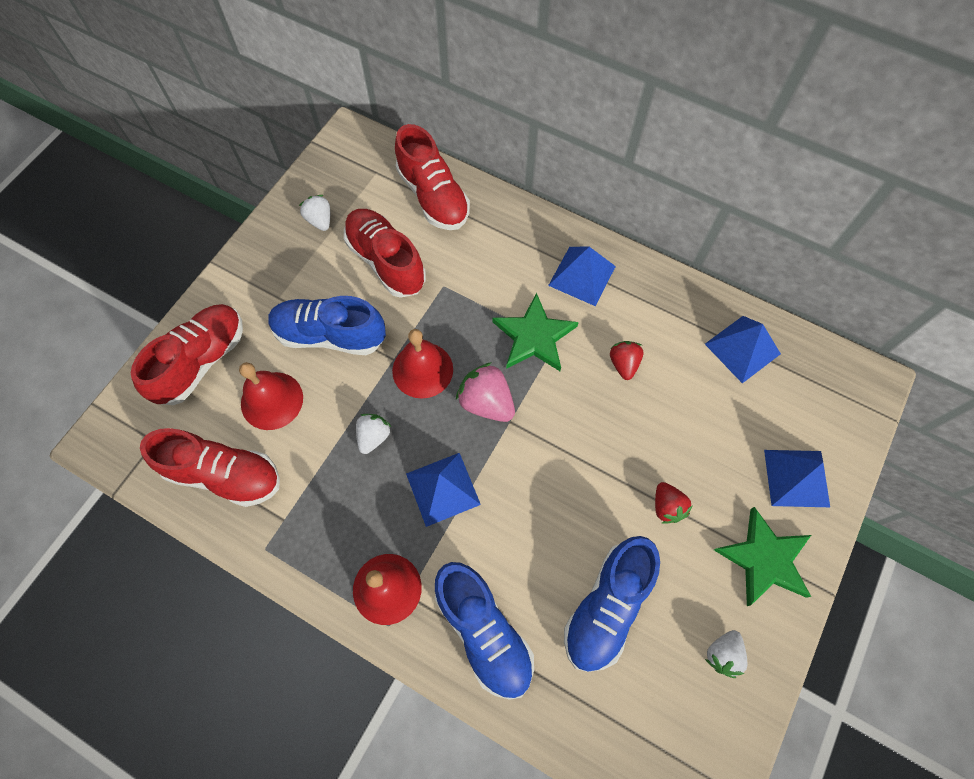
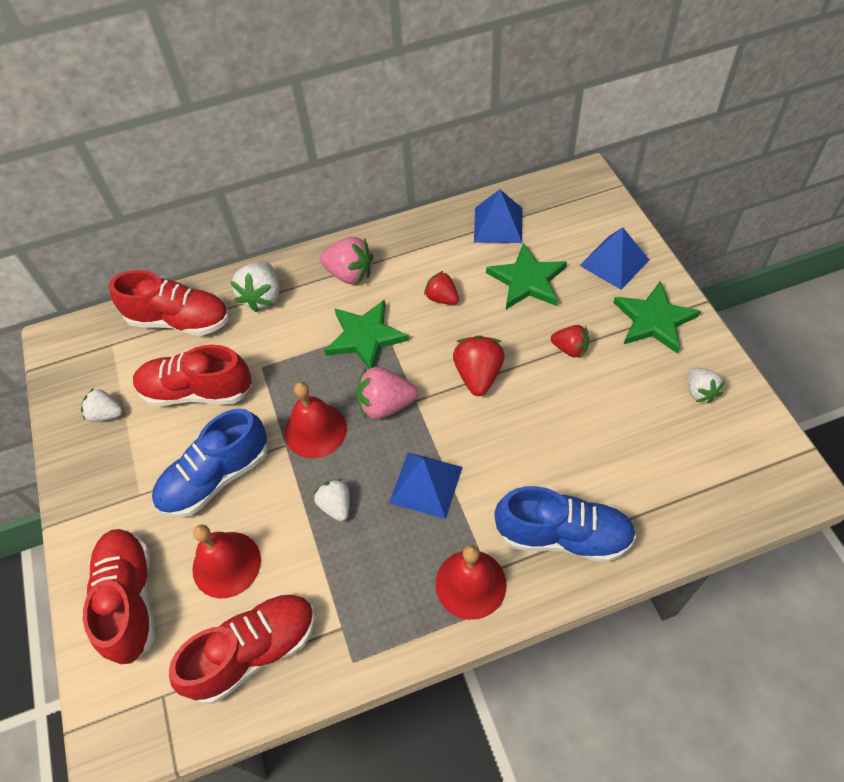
camera: 45 degrees left, 10 degrees down
(503, 233) = (262, 297): none -> white strawberry
(574, 451) = (478, 375): none -> red strawberry
(582, 275) = (349, 274): blue pyramid -> pink strawberry
(607, 607) = (610, 438): blue shoe -> none
(705, 418) = (527, 280): none -> green star

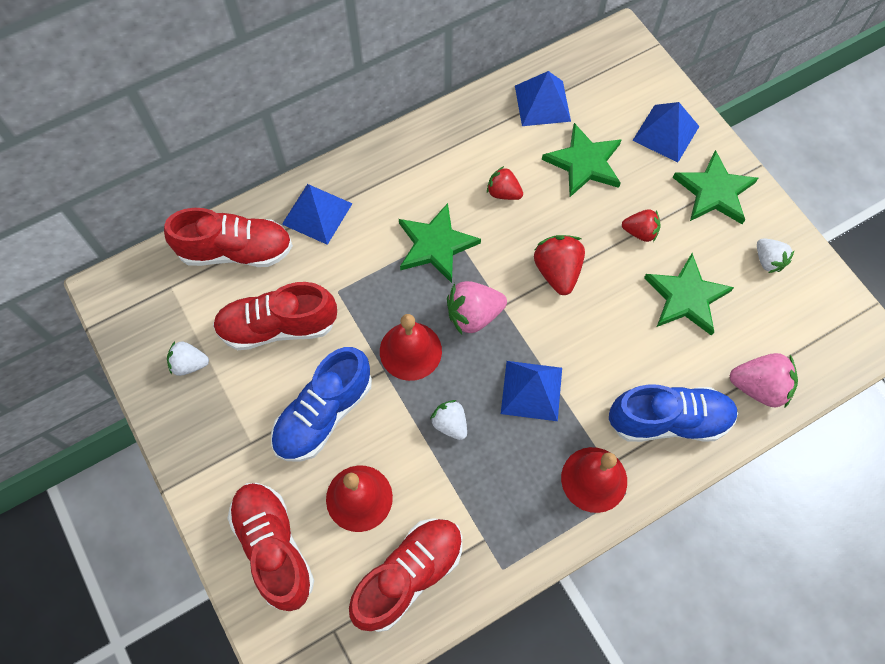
camera: 15 degrees left, 10 degrees up
(262, 297) = (317, 213): white strawberry -> blue pyramid
(349, 274) = (402, 176): pink strawberry -> pink strawberry (759, 387)
(606, 416) = (686, 297): none -> green star

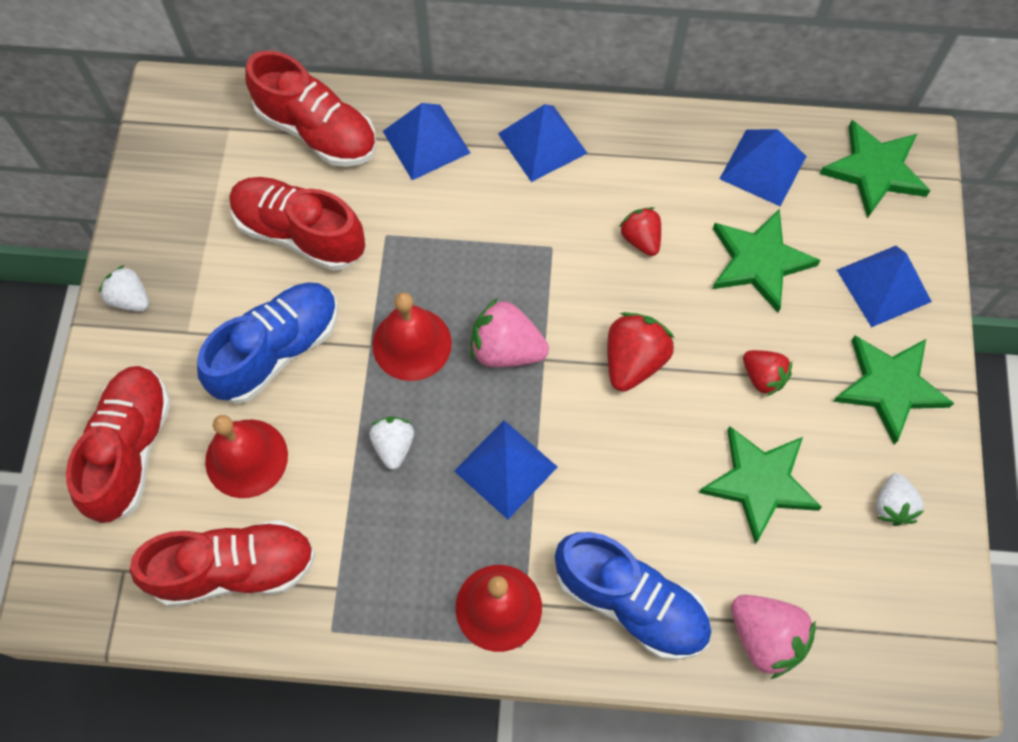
camera: 35 degrees right, 0 degrees up
(189, 364) = (188, 216): white strawberry -> white strawberry (130, 299)
(324, 414) = (277, 350): blue shoe -> blue shoe turned 150 degrees clockwise
(394, 169) = (542, 143): none -> blue pyramid
(436, 245) = (524, 250): green star -> green star (875, 170)

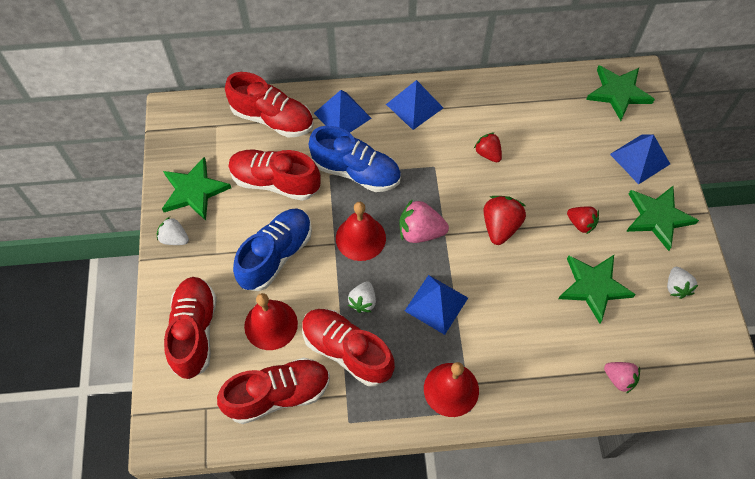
camera: 10 degrees left, 5 degrees down
(352, 519) = (347, 351): none -> red shoe
(393, 446) = (363, 302): white strawberry -> white strawberry turned 150 degrees counterclockwise
(630, 602) = (532, 372): blue shoe -> blue shoe (356, 172)
(759, 261) = (562, 156): green star -> green star (194, 191)
(763, 167) = (551, 101): blue pyramid -> none
(765, 637) = (619, 379): pink strawberry -> pink strawberry, size x0.65

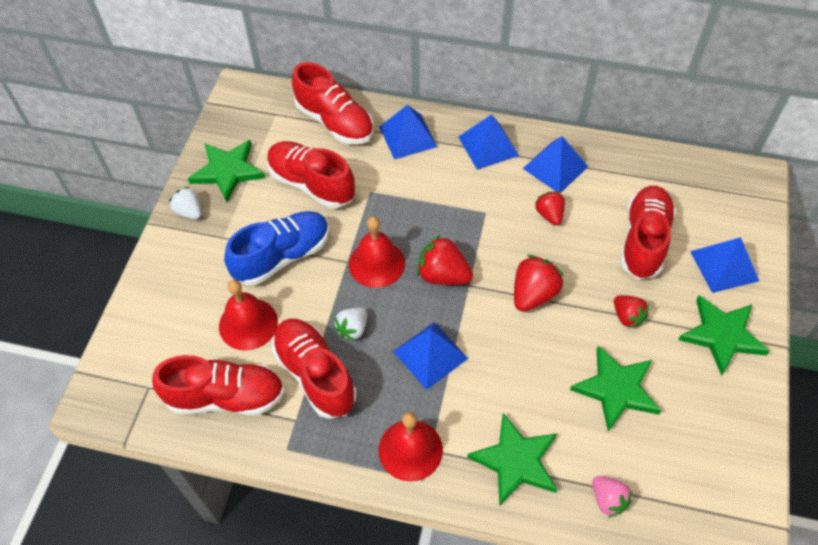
camera: 20 degrees right, 5 degrees down
(194, 332) = (170, 308): red shoe -> red shoe (643, 241)
(356, 172) = (399, 196): blue shoe -> none
(420, 232) = (443, 275): pink strawberry -> red strawberry
(477, 110) = (555, 167): none -> blue pyramid
(618, 93) = (725, 189): green star -> green star (516, 461)
(676, 287) = (716, 418): white strawberry -> none

